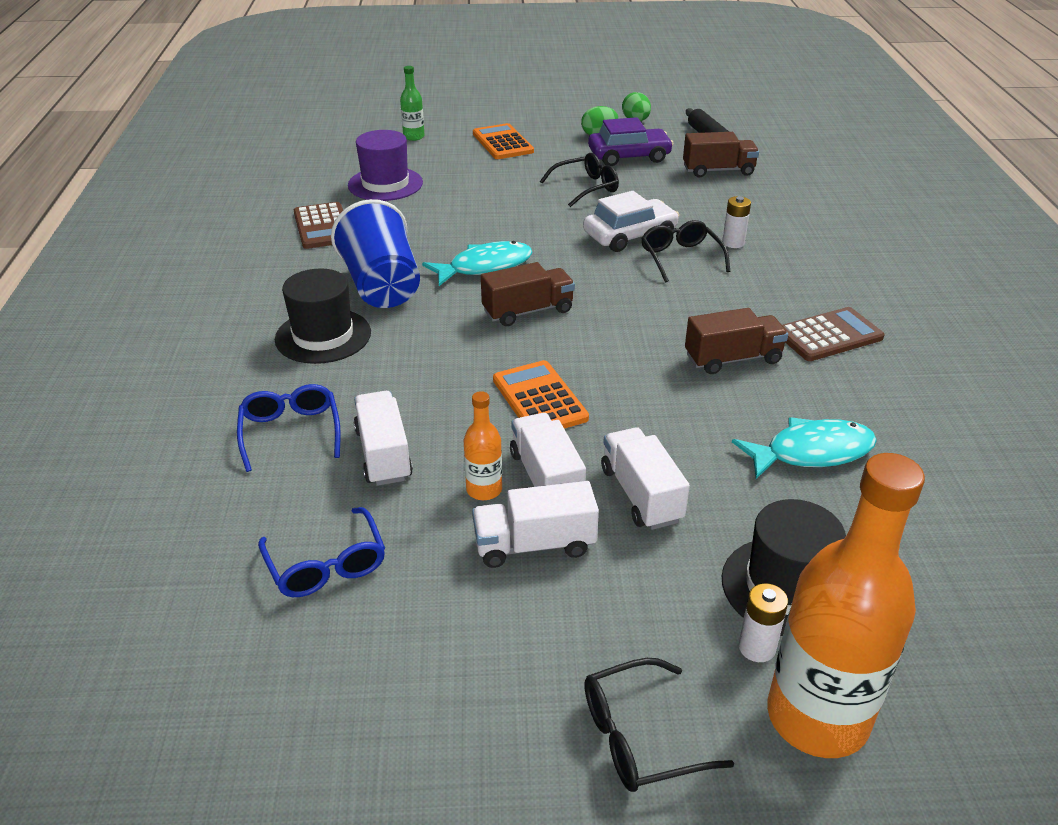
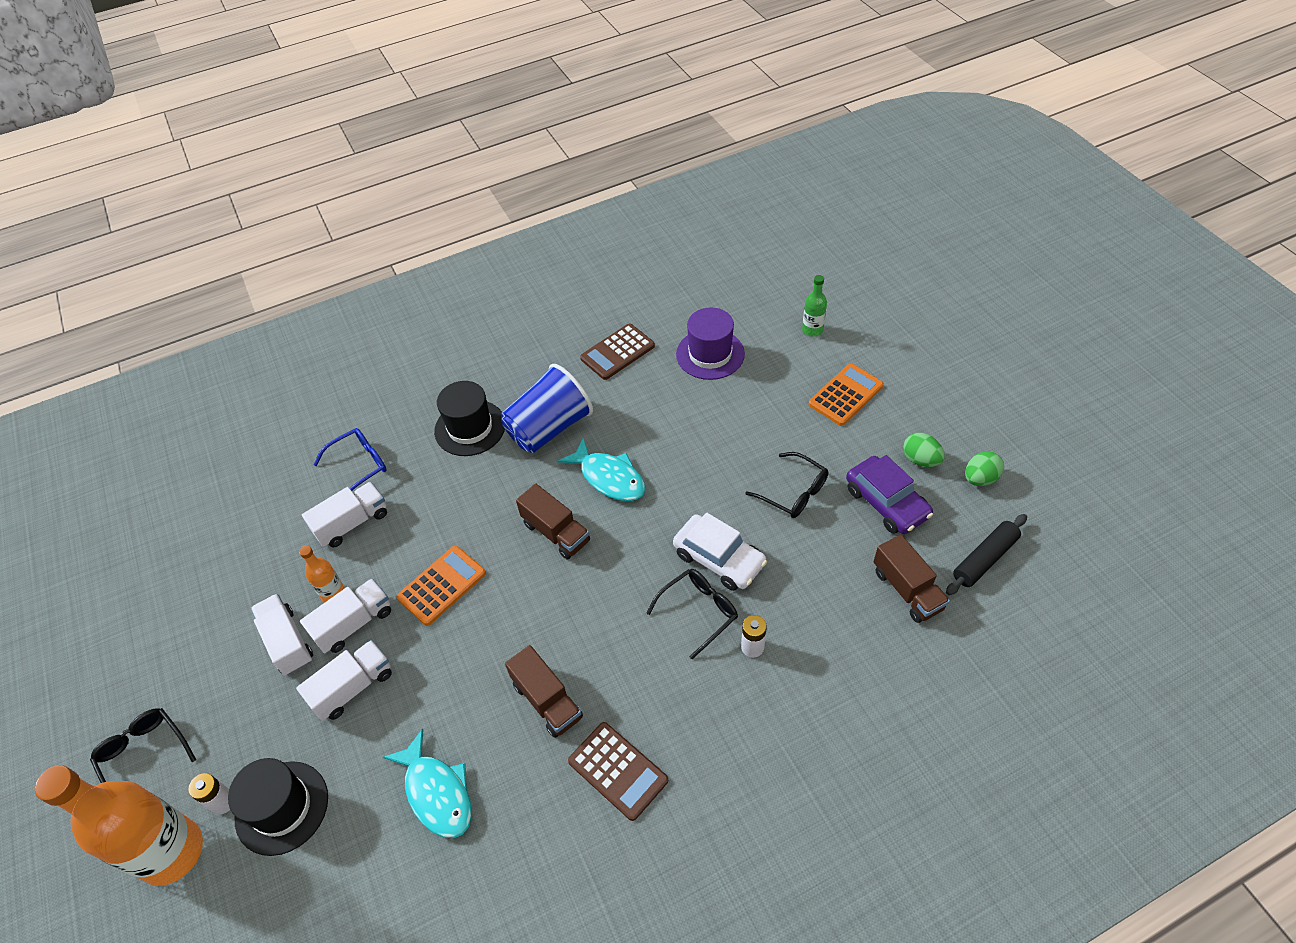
camera: 70 degrees right, 15 degrees up
(326, 565) = (246, 543): blue glasses -> none

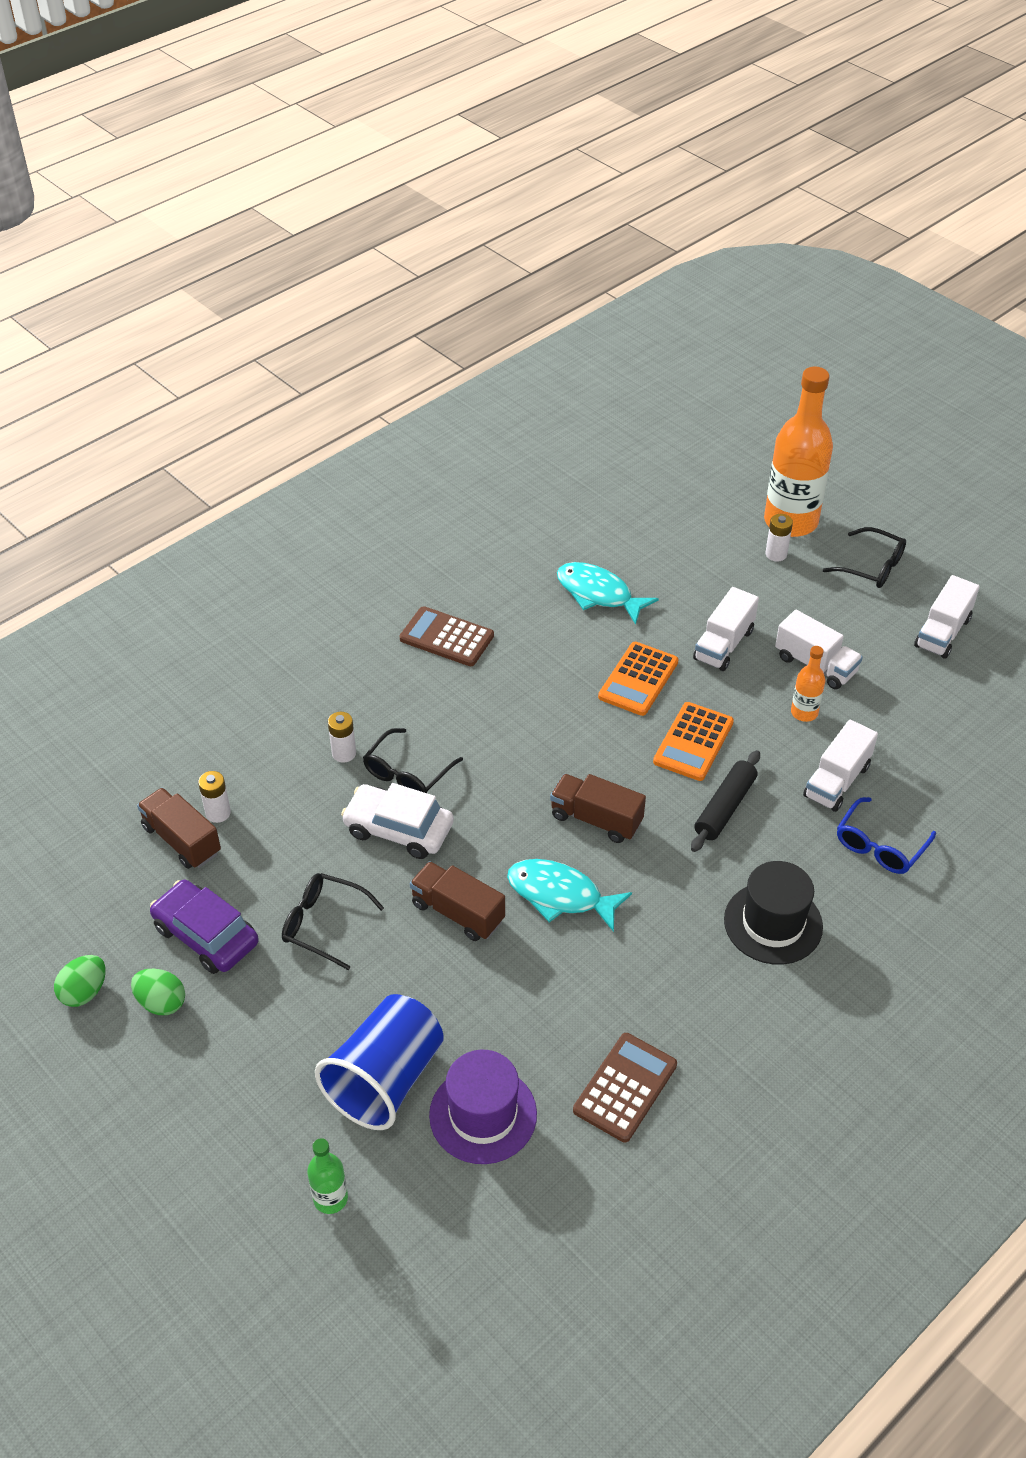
camera: 160 degrees right, 5 degrees down
(282, 807) = (723, 560): black hat -> none
(354, 624) = (761, 692): white truck -> white truck (942, 632)
(547, 701) = (533, 671): brown truck -> brown truck (457, 912)
(549, 428) = (667, 945): blue cup -> blue cup (385, 1079)
(845, 395) = (268, 1084): orange calculator -> orange calculator (638, 679)
(874, 609) = (218, 813): none -> white battery
(984, 559) = (90, 891): black rolling pin -> black rolling pin (725, 807)

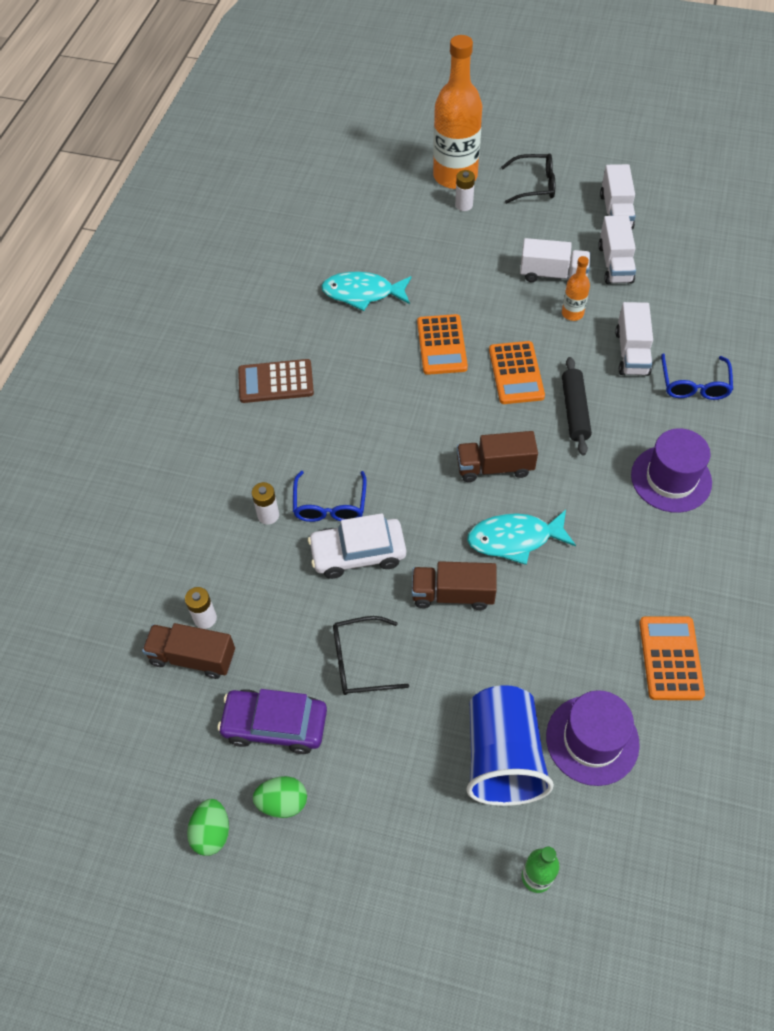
camera: 30 degrees left, 10 degrees up
(407, 773) = (330, 505): black glasses -> blue glasses
(625, 1087) = (670, 658): brown calculator -> orange calculator
(724, 645) = (480, 289): white truck -> white truck (615, 264)
(773, 923) = (671, 479): black hat -> purple hat

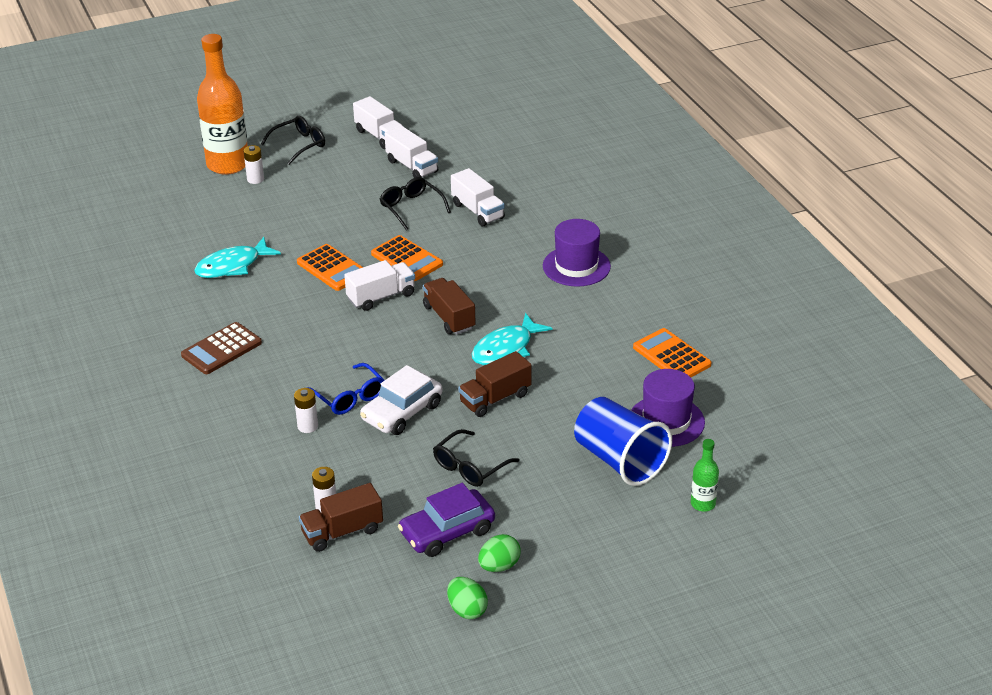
camera: 40 degrees left, 20 degrees down
(494, 467) = (449, 317): brown truck -> brown truck turned 105 degrees clockwise
(553, 274) = (372, 192): white truck -> white truck (381, 297)
(572, 313) = (411, 208): orange bottle -> black glasses
(574, 411) = (472, 261): black rolling pin -> none
(694, 385) = (539, 210): blue glasses -> none

